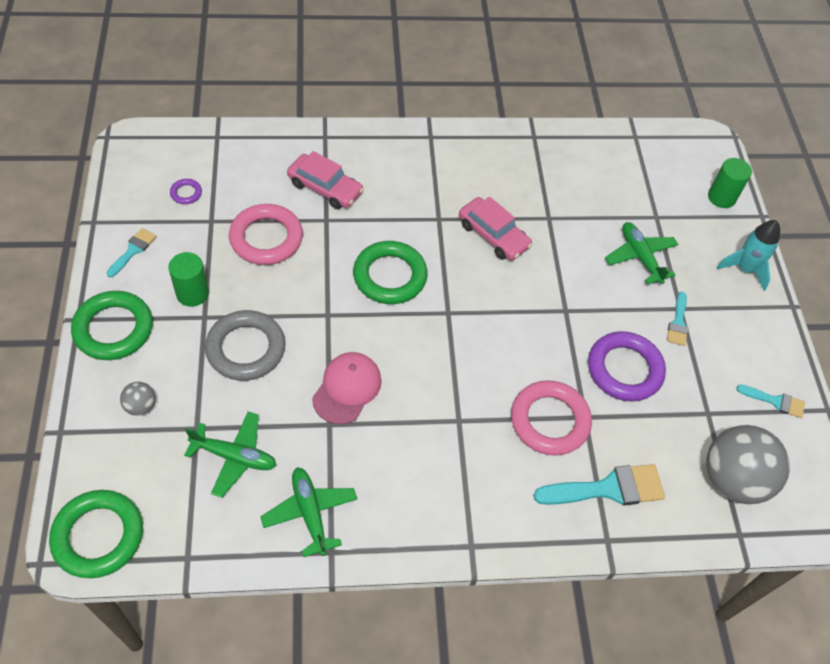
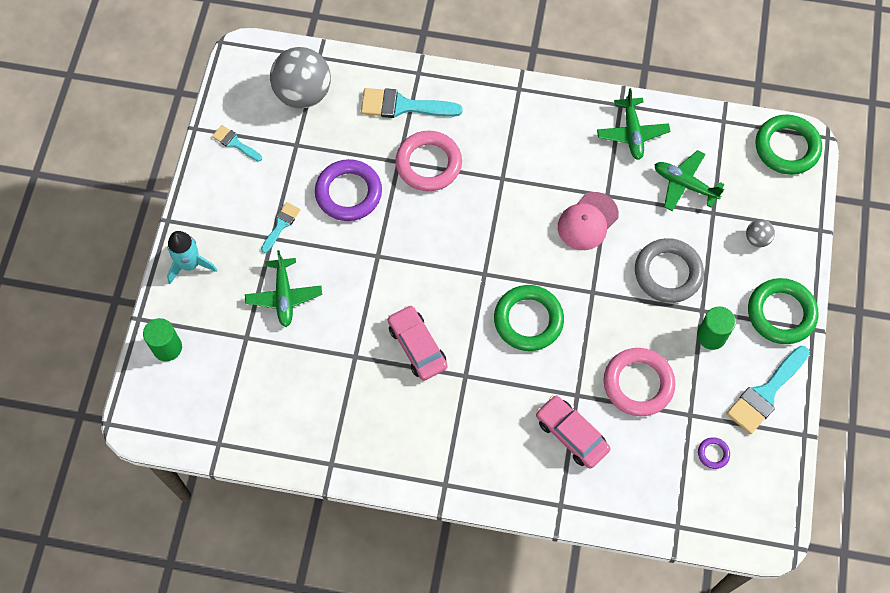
camera: 160 degrees left, 10 degrees up
(133, 250) = (765, 393): turquoise brush -> turquoise brush, size x1.80

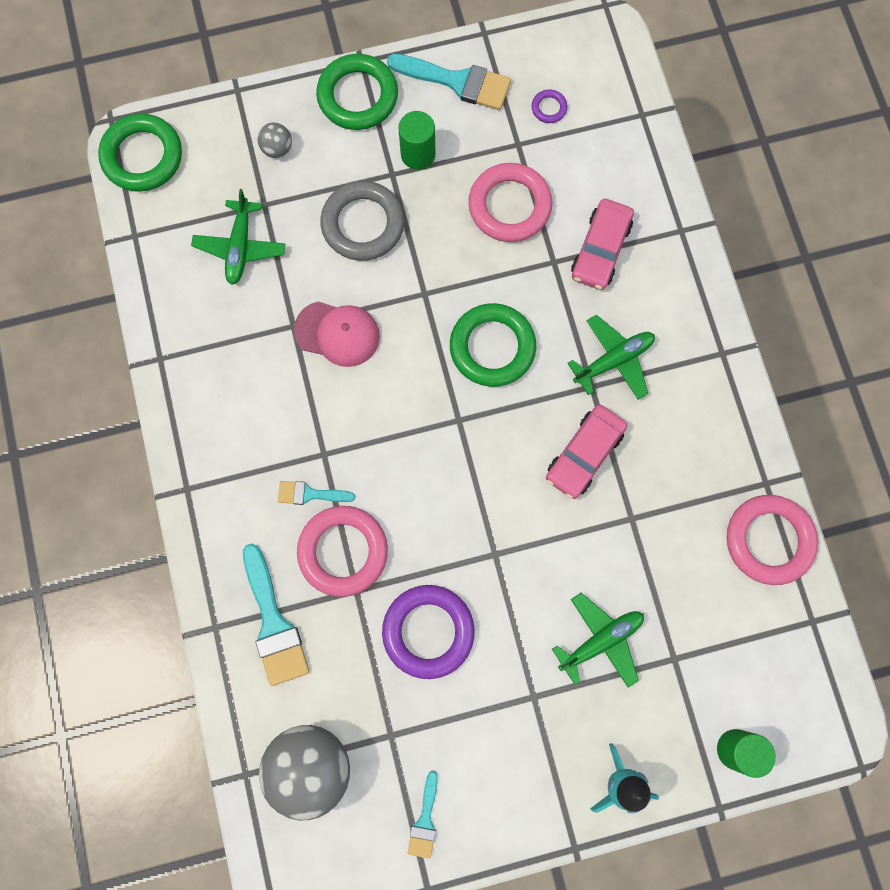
camera: 115 degrees left, 10 degrees up
(281, 225) = (510, 694): turquoise brush -> turquoise brush (310, 494)
(290, 443) = (769, 540): none -> pink ring
(632, 133) = (195, 330): green plane -> green plane (613, 360)

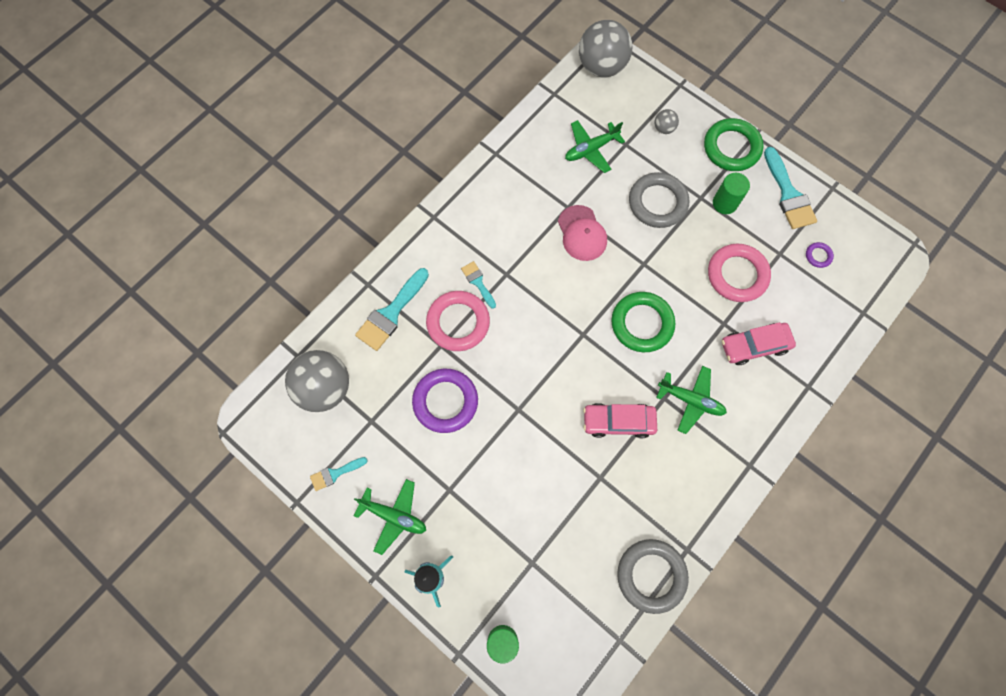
camera: 55 degrees right, 5 degrees down
(142, 156) = (601, 66): green ring -> grey ball
(600, 640) = (511, 508): green plane -> green plane (394, 516)
(769, 540) = (651, 575): pink ring -> grey ring

